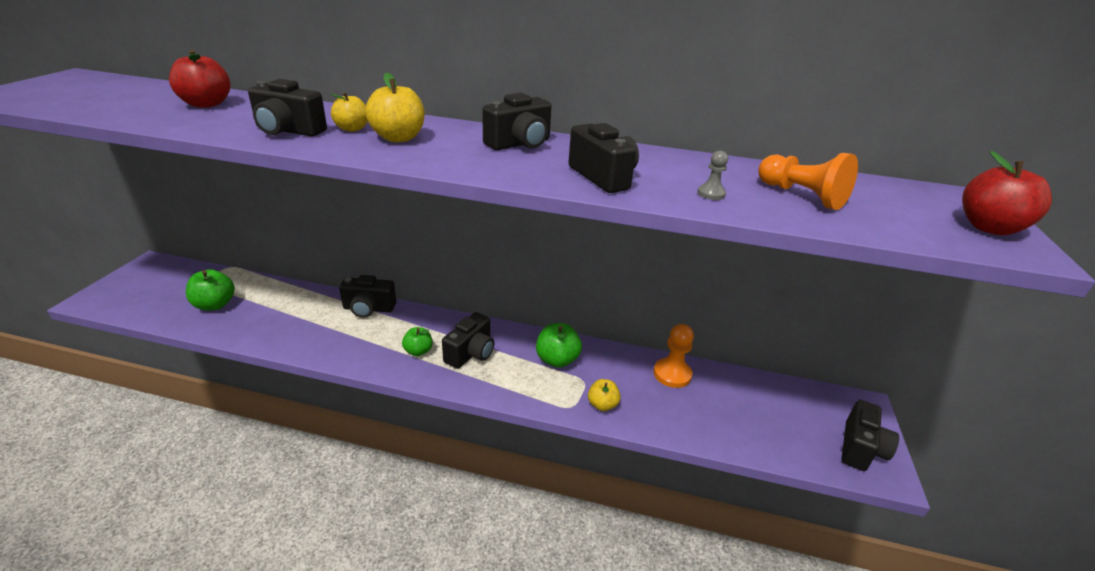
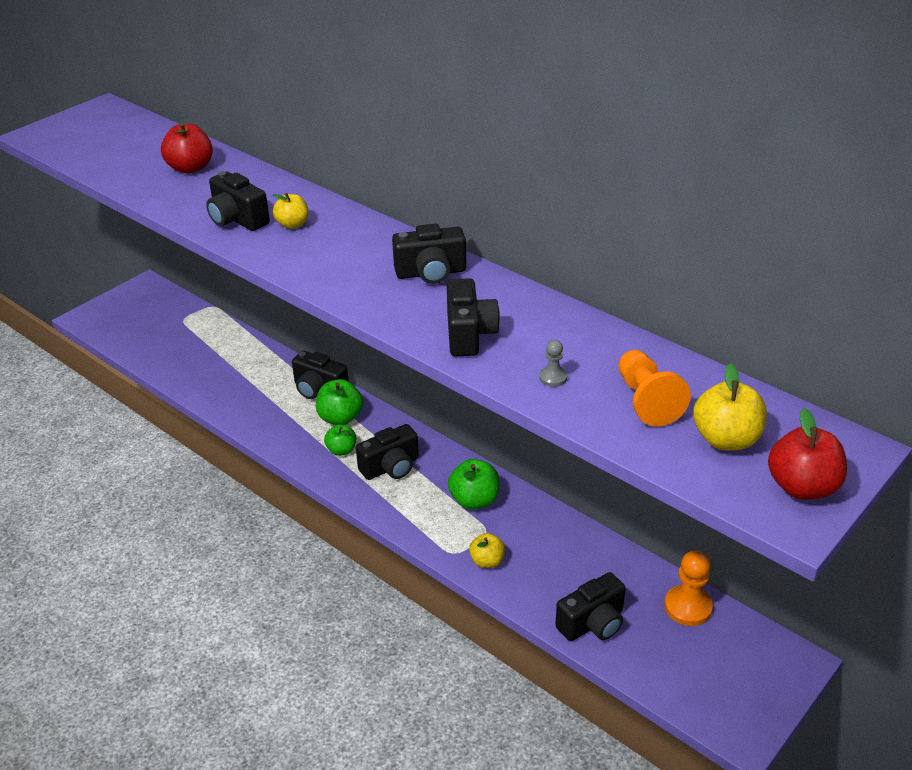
camera: 30 degrees right, 5 degrees up
(215, 305) = (183, 348): green apple -> green apple (340, 418)
(398, 138) = (324, 245): yellow apple -> yellow apple (726, 439)
(672, 374) = (589, 554): orange pawn -> orange pawn (688, 607)
(860, 448) = (738, 700): black camera -> black camera (593, 623)

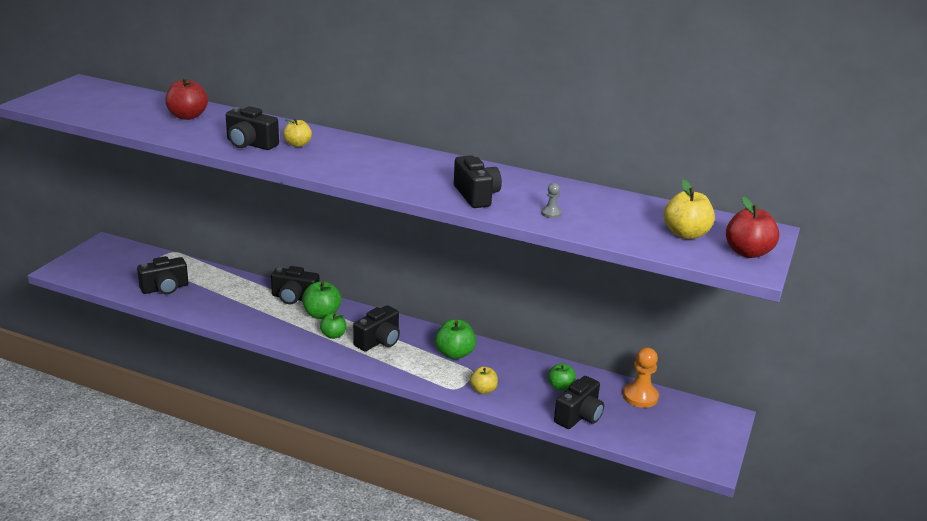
camera: 20 degrees left, 10 degrees down
(431, 273) = (424, 164): black camera -> black camera (165, 288)
(588, 573) = (560, 387): none -> green apple
(646, 401) = (622, 219): orange pawn -> none

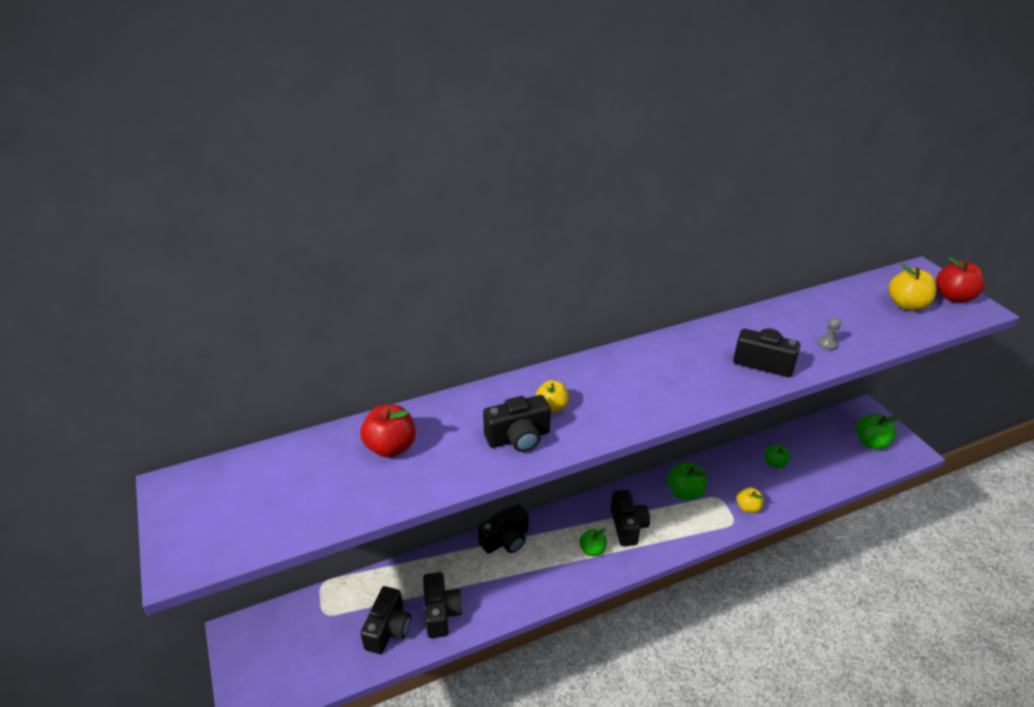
camera: 45 degrees left, 10 degrees up
(322, 314) = (551, 538): green apple -> green apple (870, 442)
(579, 416) = (818, 478): black camera -> black camera (441, 613)
(640, 396) = (815, 433): orange pawn -> none

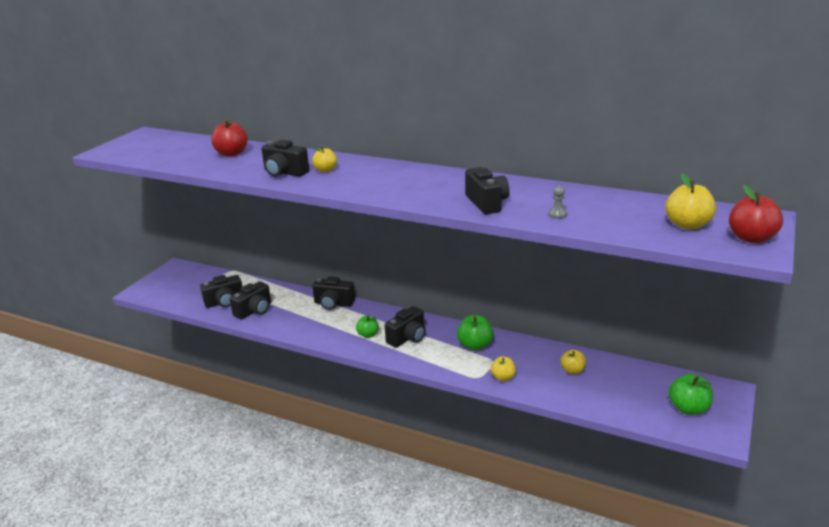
camera: 50 degrees right, 10 degrees down
(774, 463) = (572, 370): green apple -> yellow apple

